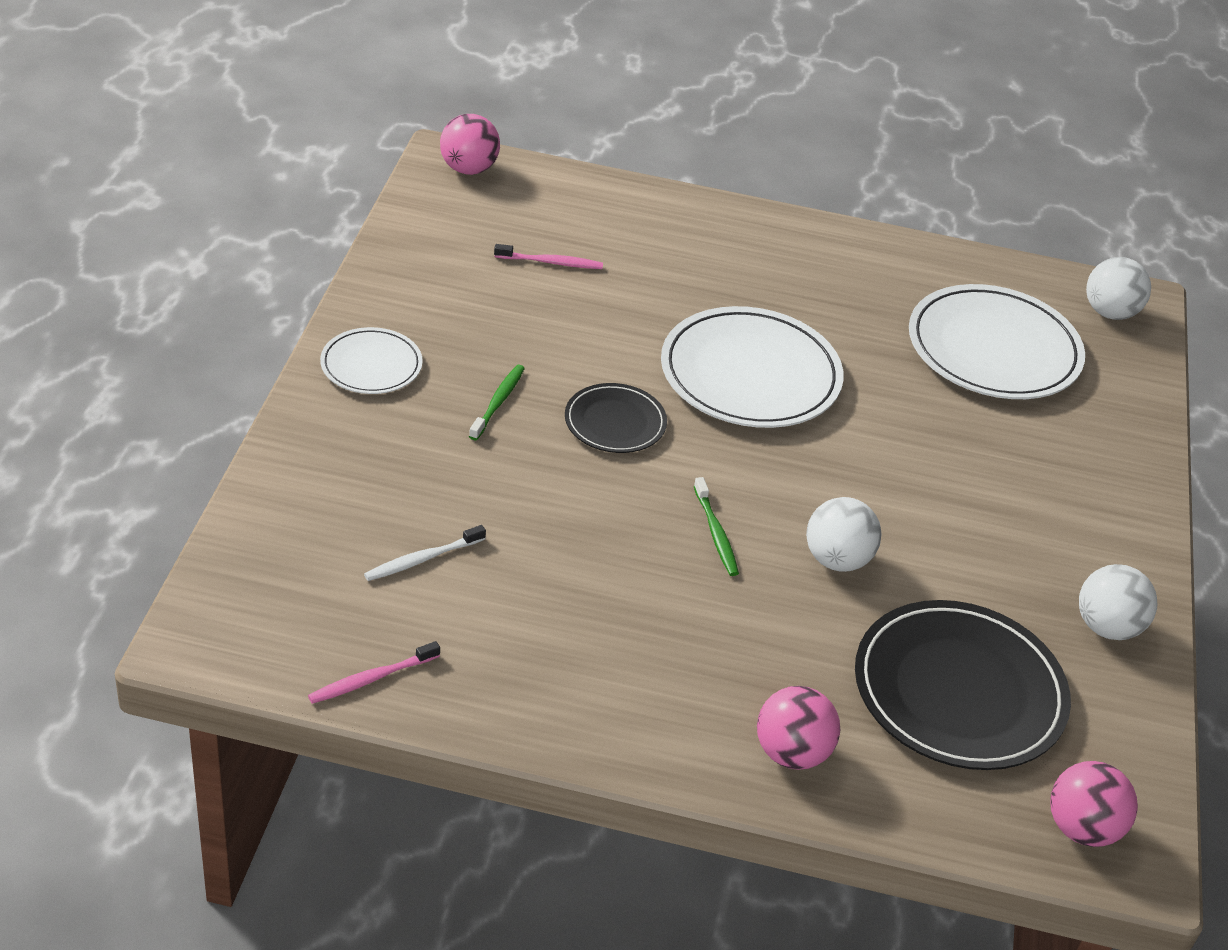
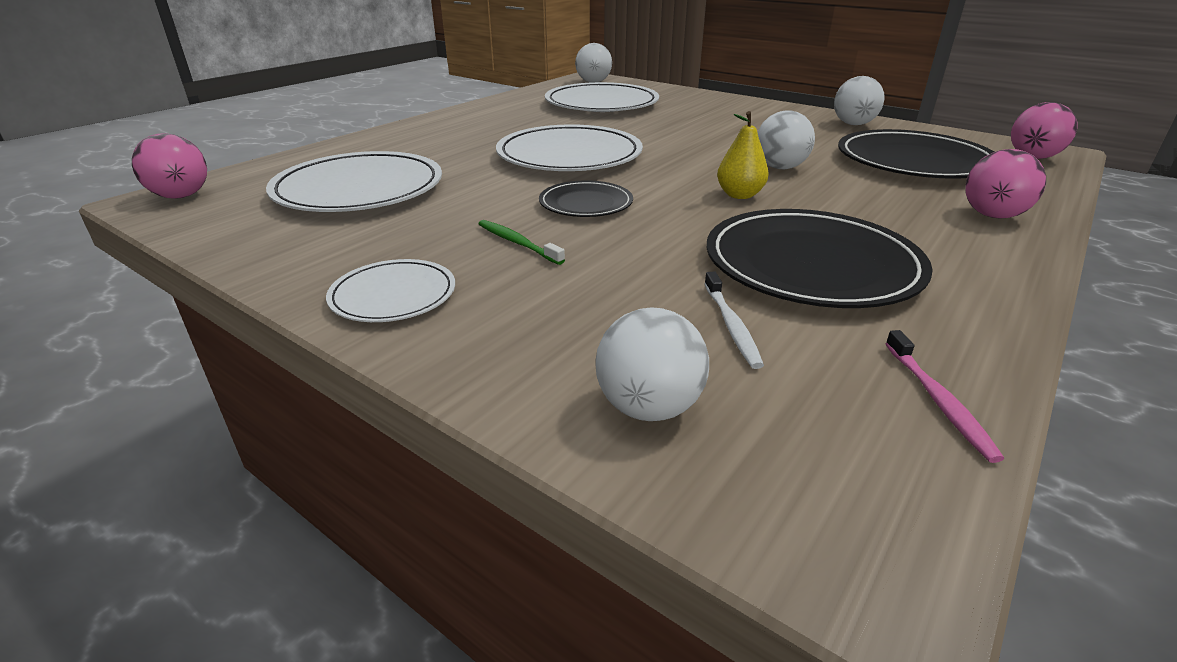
camera: 60 degrees left, 10 degrees down
(296, 532) = (648, 407): none -> white ball
(551, 262) = (359, 189): pink toothbrush -> white plate
(564, 601) = (811, 265): none -> black plate
(716, 533) = (739, 195): green toothbrush -> yellow pear

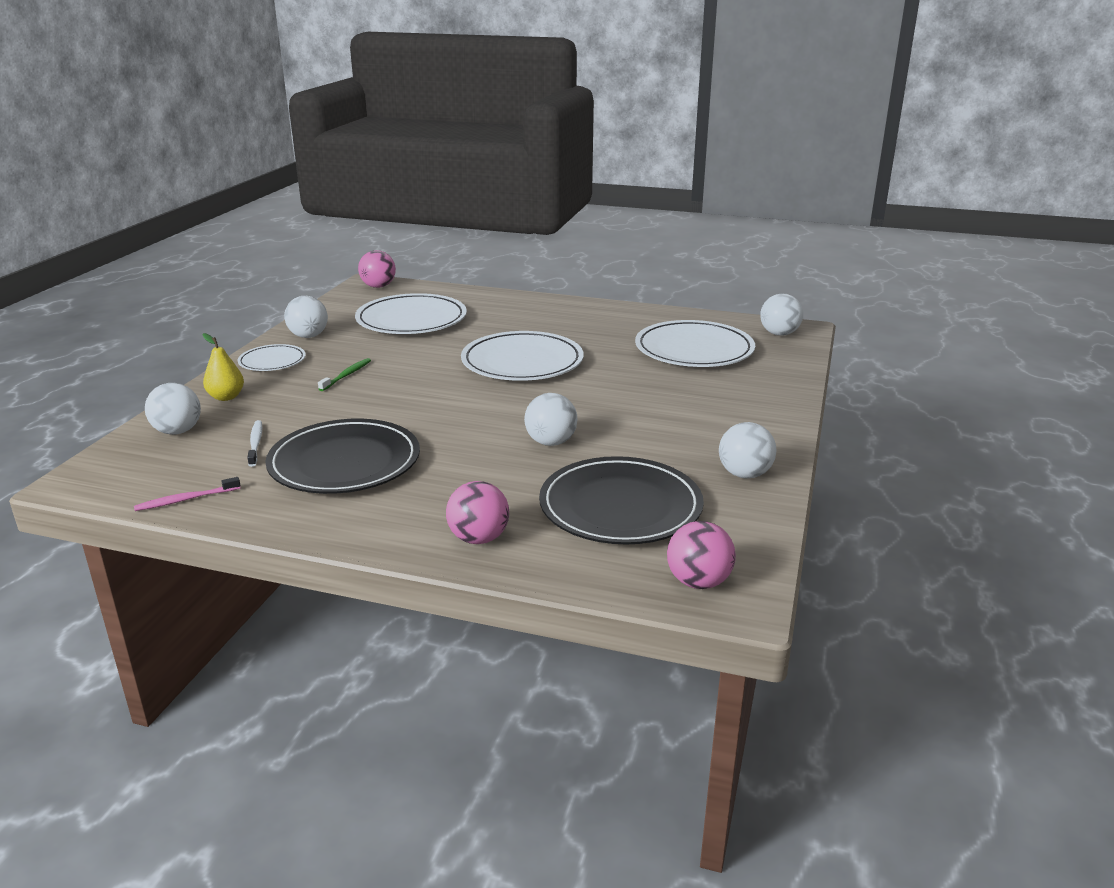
camera: 70 degrees right, 5 degrees down
(317, 259) = (308, 336): none -> white ball
(586, 203) = (421, 383): black plate -> none
(731, 326) = (256, 443): white toothbrush -> white toothbrush turned 105 degrees clockwise
(739, 195) = (468, 431): yellow pear -> yellow pear (226, 397)

